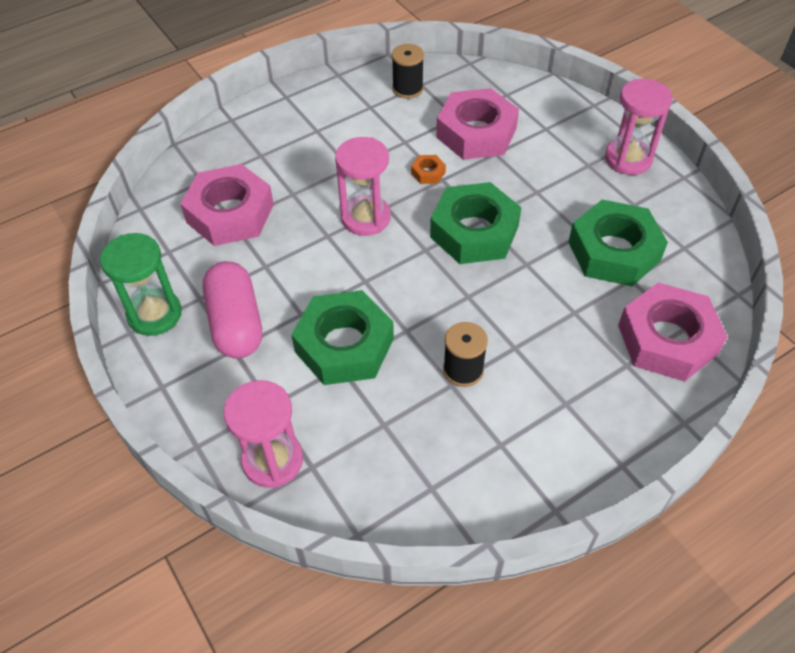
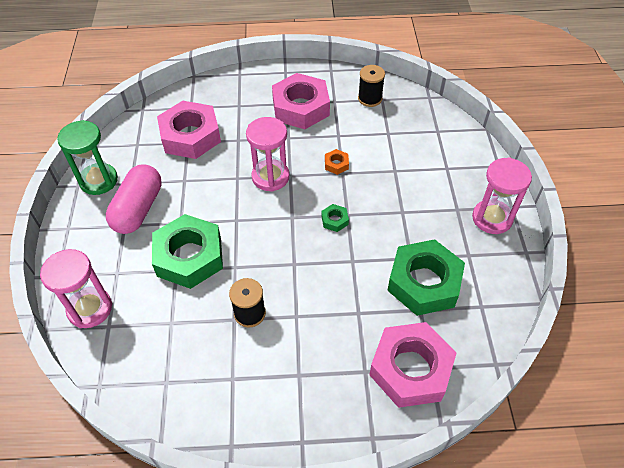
camera: 30 degrees right, 0 degrees up
(474, 231) = (334, 220): green nut -> green nut, size x0.40
(476, 133) = (393, 150): pink nut -> pink nut (300, 107)

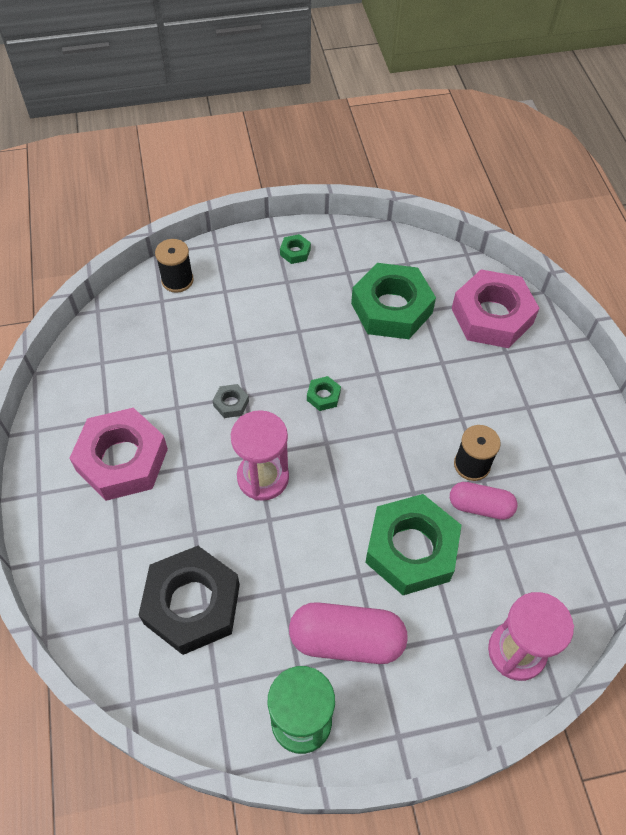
camera: 100 degrees left, 5 degrees up
(190, 136) = (192, 604): pink nut -> black nut
(210, 311) = (480, 506): none -> pink capsule
(336, 164) = (231, 403): orange nut -> grey nut
(370, 99) = (101, 376): black spool -> black spool (177, 280)
(492, 218) = (295, 252): pink hourglass -> green nut

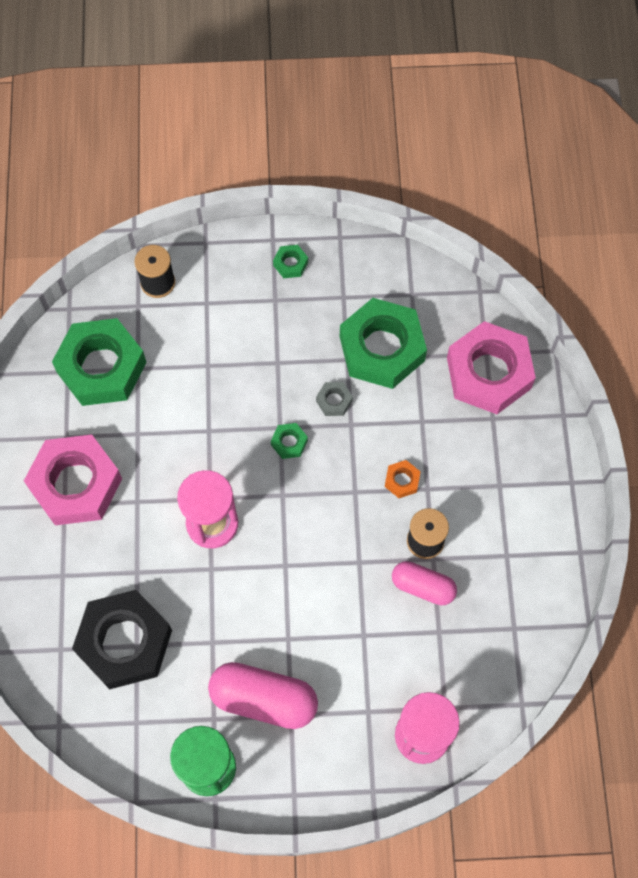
camera: 10 degrees right, 10 degrees up
(231, 403) = (193, 437): grey nut -> grey nut (334, 401)
(411, 549) = (344, 620): green nut -> green nut (102, 367)
(436, 415) = (402, 481): none -> orange nut

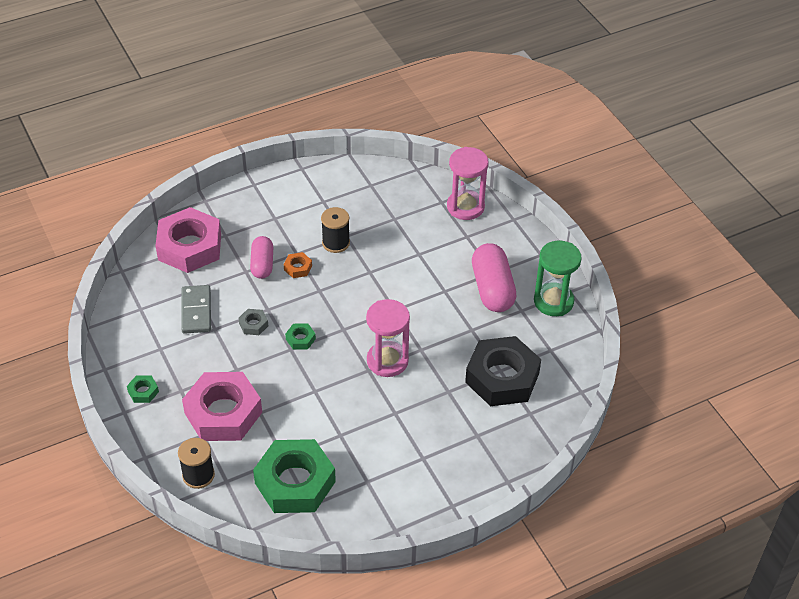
camera: 115 degrees left, 20 degrees down
(76, 484) = (403, 457): pink nut -> pink nut (223, 413)
(382, 349) = (196, 311): green nut -> grey domino
(423, 586) = (368, 235): pink capsule -> pink capsule (262, 264)

